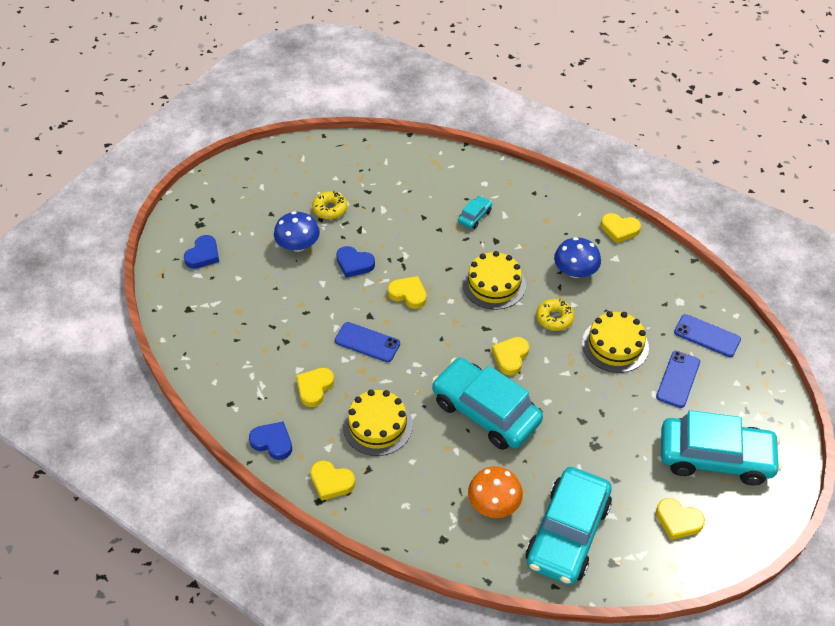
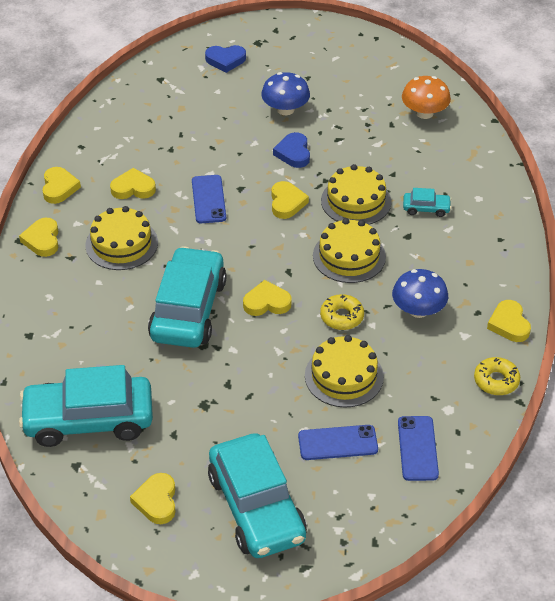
camera: 60 degrees right, 5 degrees down
(272, 442) = (59, 188): blue heart -> yellow heart
(330, 209) = (346, 110): yellow donut -> yellow donut (496, 381)
(437, 252) = (356, 201): none -> yellow cake
(494, 503) = (89, 355): orange mushroom -> orange mushroom (424, 113)

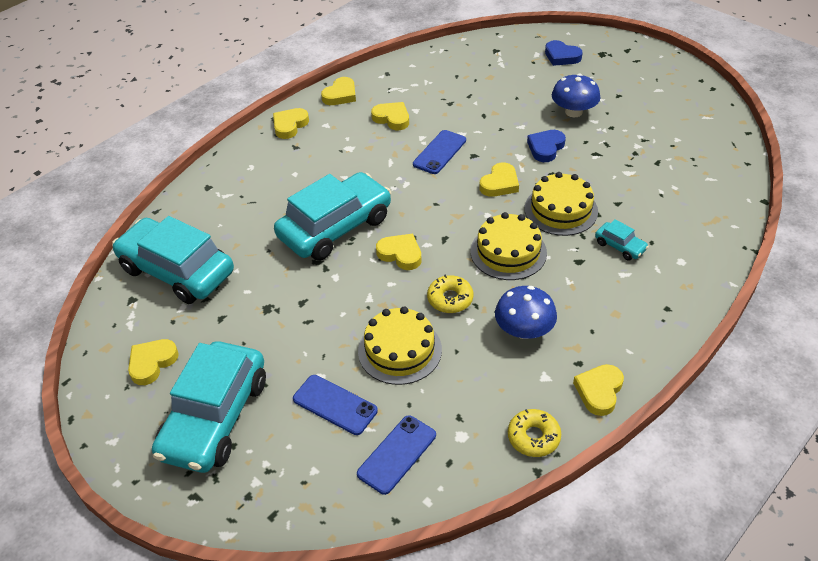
camera: 40 degrees right, 0 degrees up
(121, 244) = (340, 154): yellow cake -> none
(424, 113) = (699, 166): orange mushroom -> none

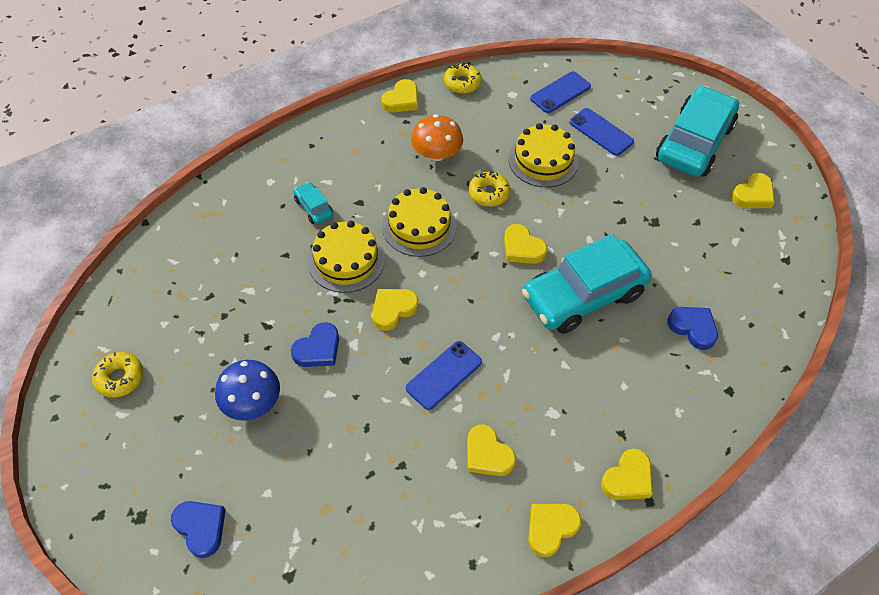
camera: 170 degrees left, 10 degrees up
(177, 271) = (747, 281): turquoise car -> none
(234, 223) = (693, 328): none -> blue heart
(524, 330) = (436, 154): blue mushroom -> orange mushroom
(678, 105) = (120, 378): none -> yellow donut

